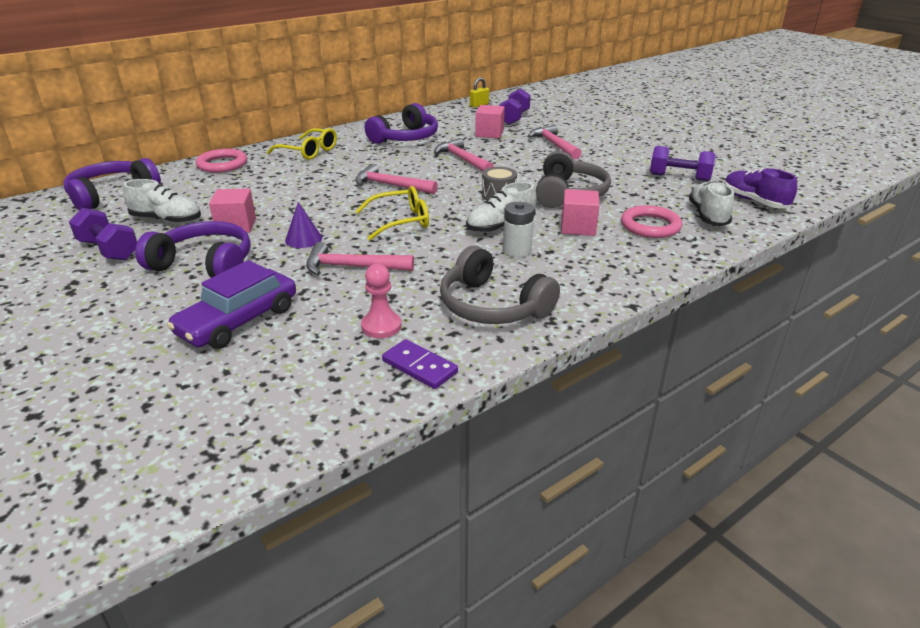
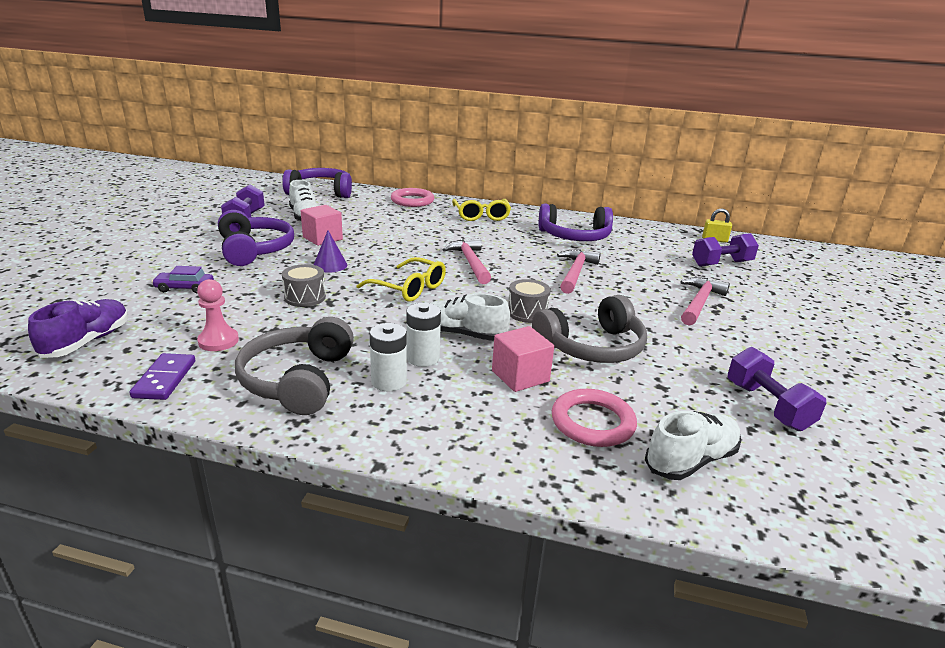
camera: 50 degrees right, 5 degrees down
(238, 321) = (184, 288): purple car -> purple car, size x0.53
(352, 267) = (305, 297): pink hammer -> grey drum
(489, 133) = (658, 265): pink cube -> none
(535, 272) = (389, 381): none -> white battery
(754, 201) = (807, 491): purple shoe -> purple shoe (87, 342)

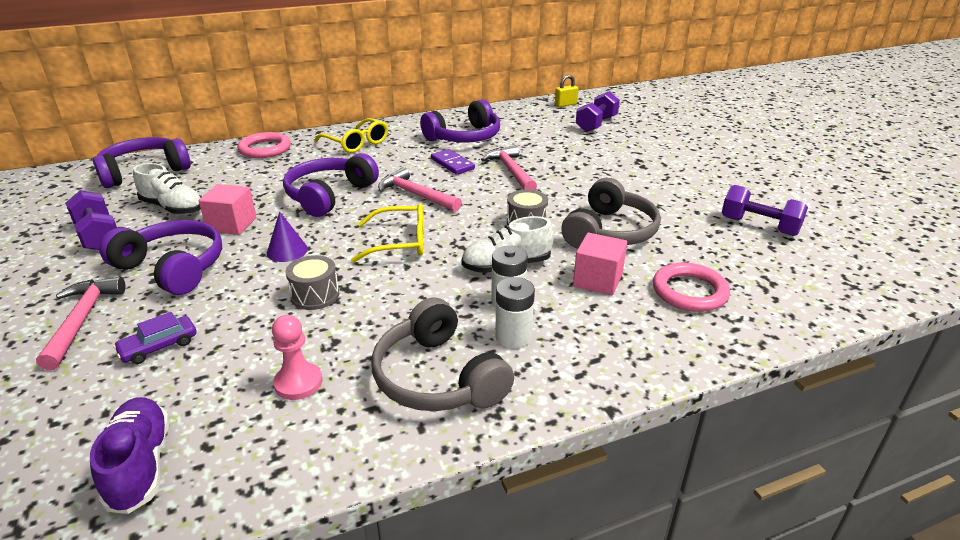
camera: 35 degrees left, 5 degrees up
(164, 379) = (306, 451): purple domino -> purple domino (452, 164)
(409, 242) = (329, 195): none -> purple headphones
(690, 460) = (772, 287): white shoe -> none
(699, 303) = (625, 163): pink hammer -> pink hammer (82, 320)

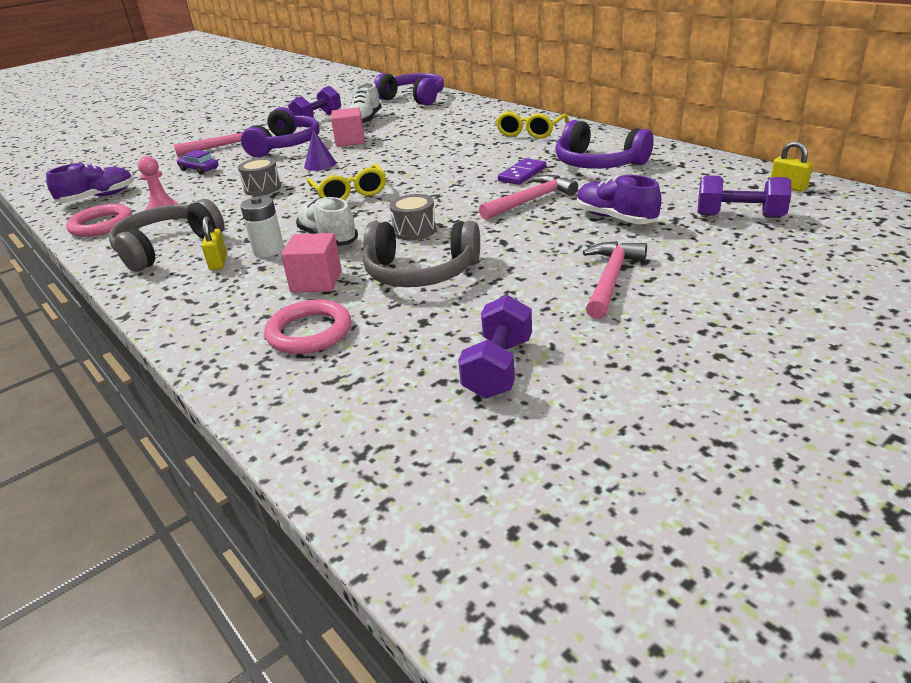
camera: 75 degrees right, 0 degrees up
(265, 149) = (485, 112): pink ring -> pink ring (101, 225)
(329, 195) = (416, 151): purple headphones -> none
(415, 195) = (440, 177): pink hammer -> pink hammer (610, 279)
(513, 336) = (218, 262): white battery -> yellow padlock
(569, 153) = (615, 218): none -> purple shoe

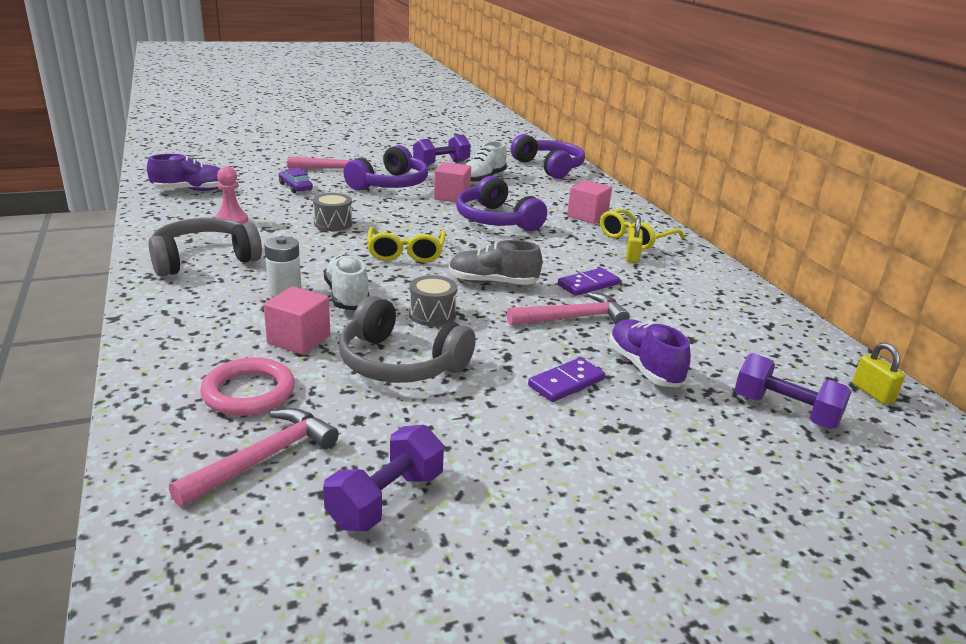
camera: 15 degrees right, 5 degrees down
(101, 225) = (171, 219): pink ring -> none
(218, 262) = (233, 289): yellow padlock -> yellow padlock (632, 257)
(320, 164) = (404, 214): purple cone -> none
(444, 194) = (493, 282): none -> grey shoe
(477, 126) = (587, 216): none -> pink cube
(566, 246) = (566, 383): none -> purple domino
(598, 163) = (677, 297): purple headphones -> purple headphones (496, 220)
(610, 279) = (581, 438): pink hammer -> pink hammer (263, 458)

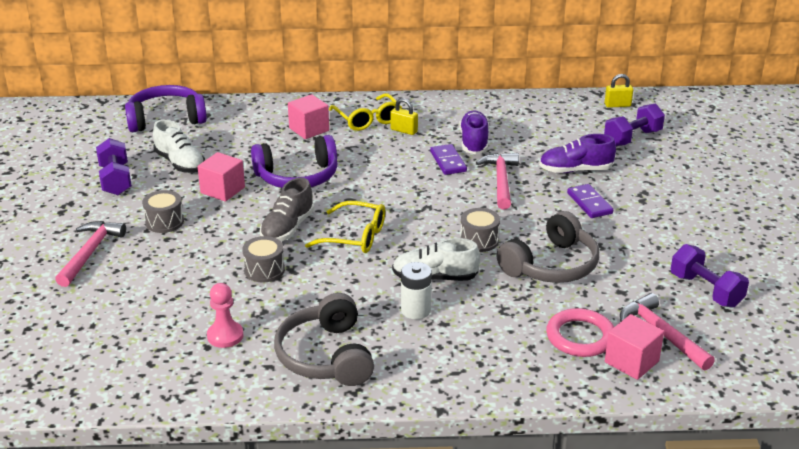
camera: 70 degrees left, 5 degrees up
(191, 190) = (106, 365): purple shoe -> purple shoe (474, 142)
(295, 187) = (138, 286): purple car -> none
(299, 339) = (505, 308): pink cube -> pink cube (631, 362)
(390, 184) = (164, 222): purple headphones -> grey drum
(493, 282) = (431, 203): grey shoe -> grey shoe (287, 228)

